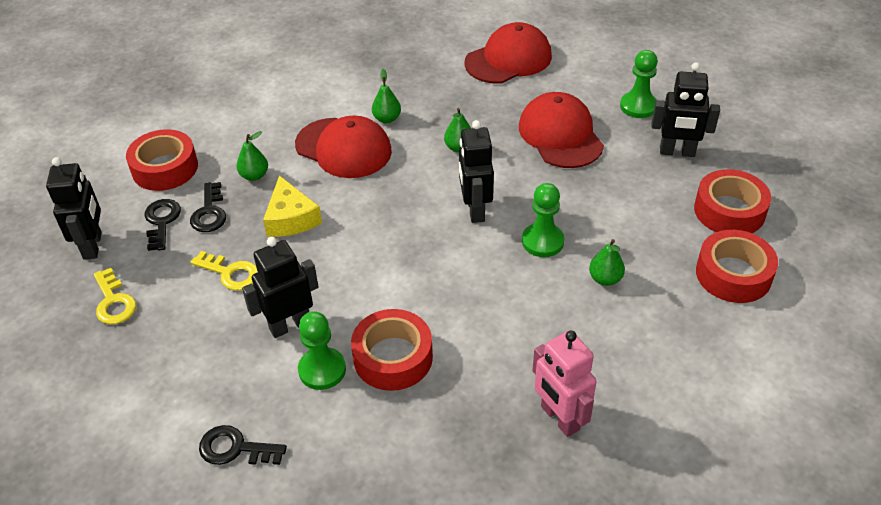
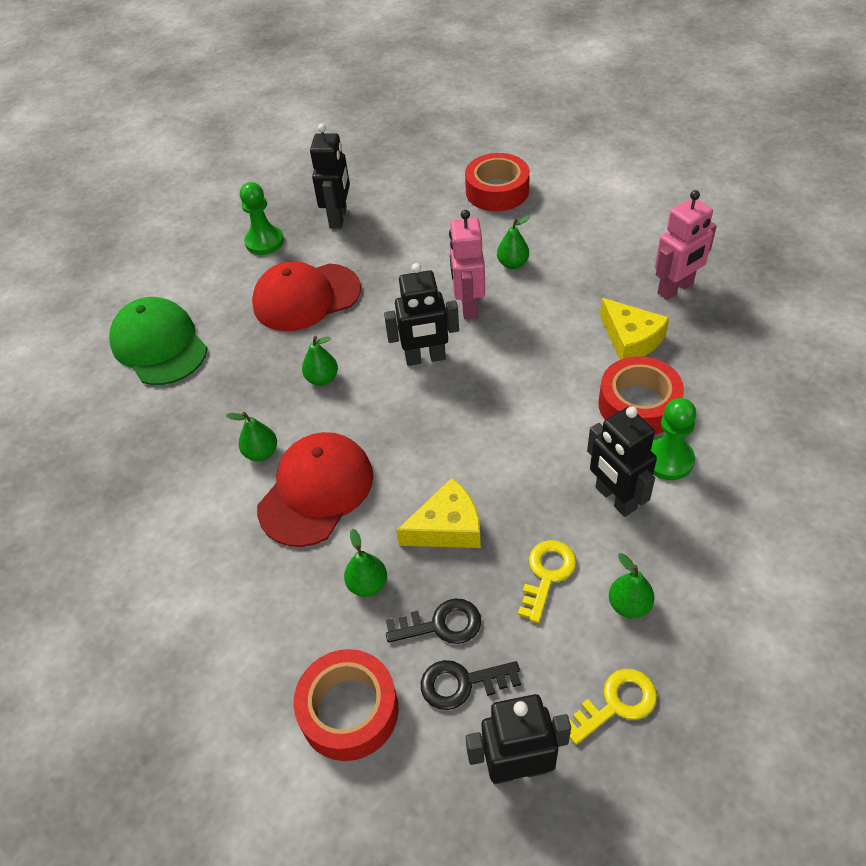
camera: 90 degrees left, 5 degrees up
(187, 320) = (629, 605): none -> green pear
(235, 448) = (784, 517): black key -> none
(482, 364) = (631, 339): none -> yellow cheese
(508, 59) = (159, 345): red cap -> green cap
(542, 241) = (468, 305): green pawn -> pink robot
(729, 211) = (420, 190): red tape -> none

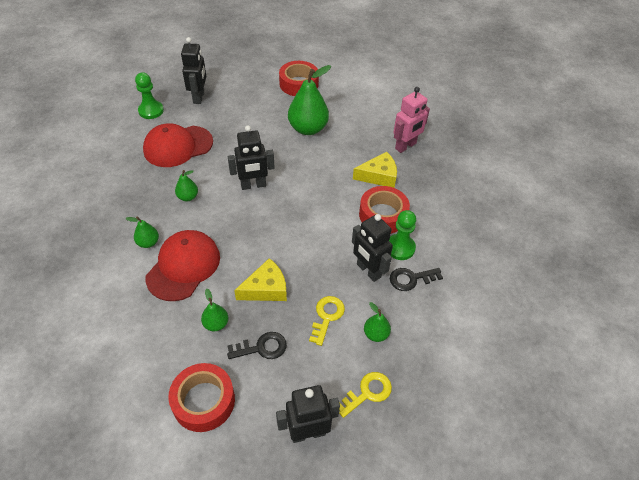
camera: 10 degrees left, 0 degrees up
(159, 345) = (81, 174): green cap -> none
(462, 683) = (274, 383): black key -> black key (411, 279)
(468, 305) = (280, 153): pink robot -> none
(512, 264) = (308, 129): green pear -> green pear, size x2.03
(631, 339) = (379, 176): yellow cheese -> yellow cheese turned 60 degrees counterclockwise

